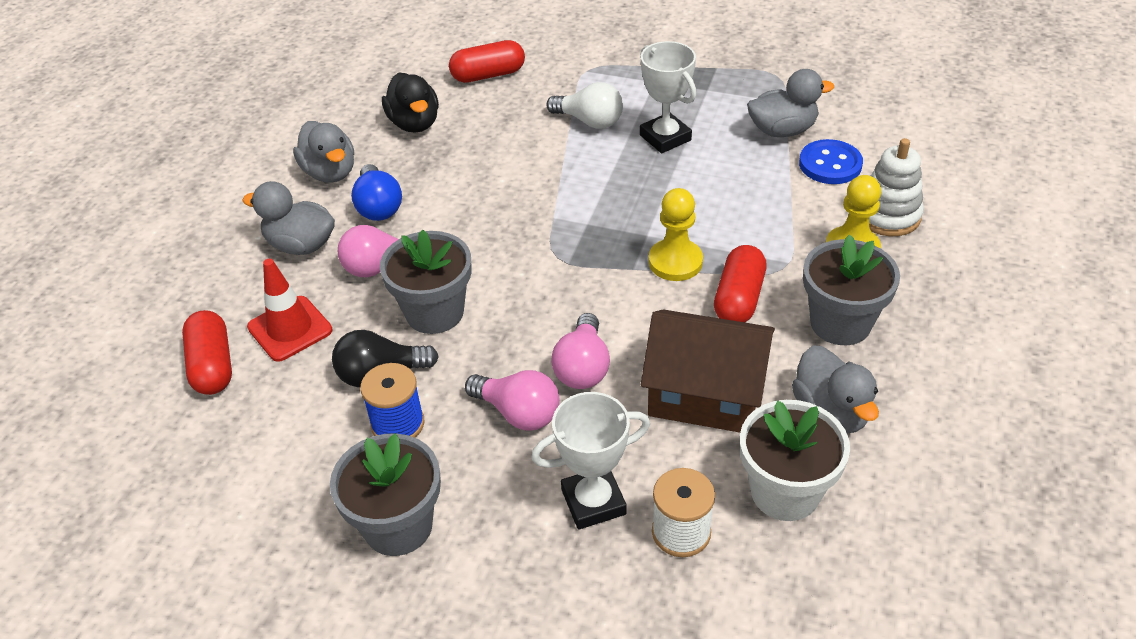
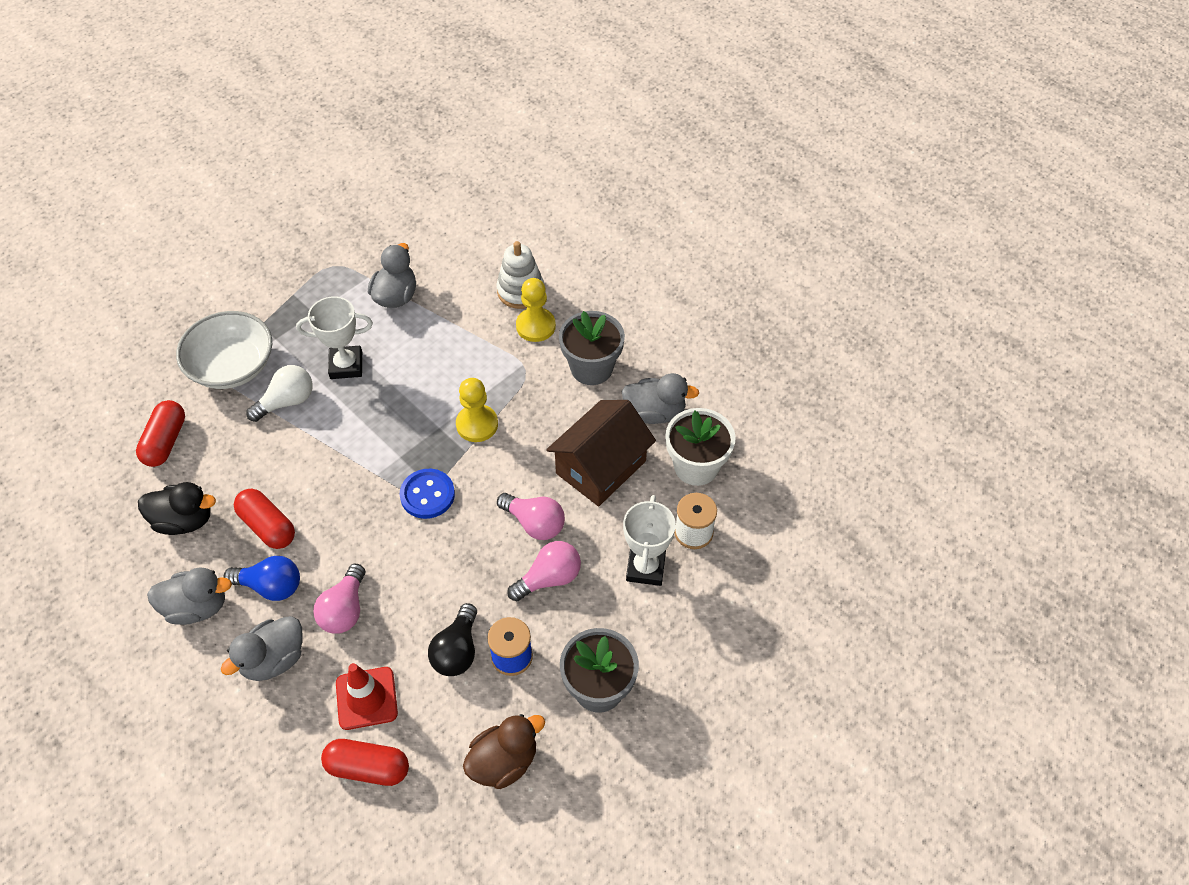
camera: 65 degrees left, 10 degrees up
(263, 475) = (504, 762): none -> brown duck
(434, 312) = (420, 592): grey flower pot -> none
(600, 72) = (232, 366): none -> white bowl
(738, 298) = (535, 408): red capsule -> red capsule (268, 526)
(830, 164) = (451, 291): blue button -> blue button (427, 495)

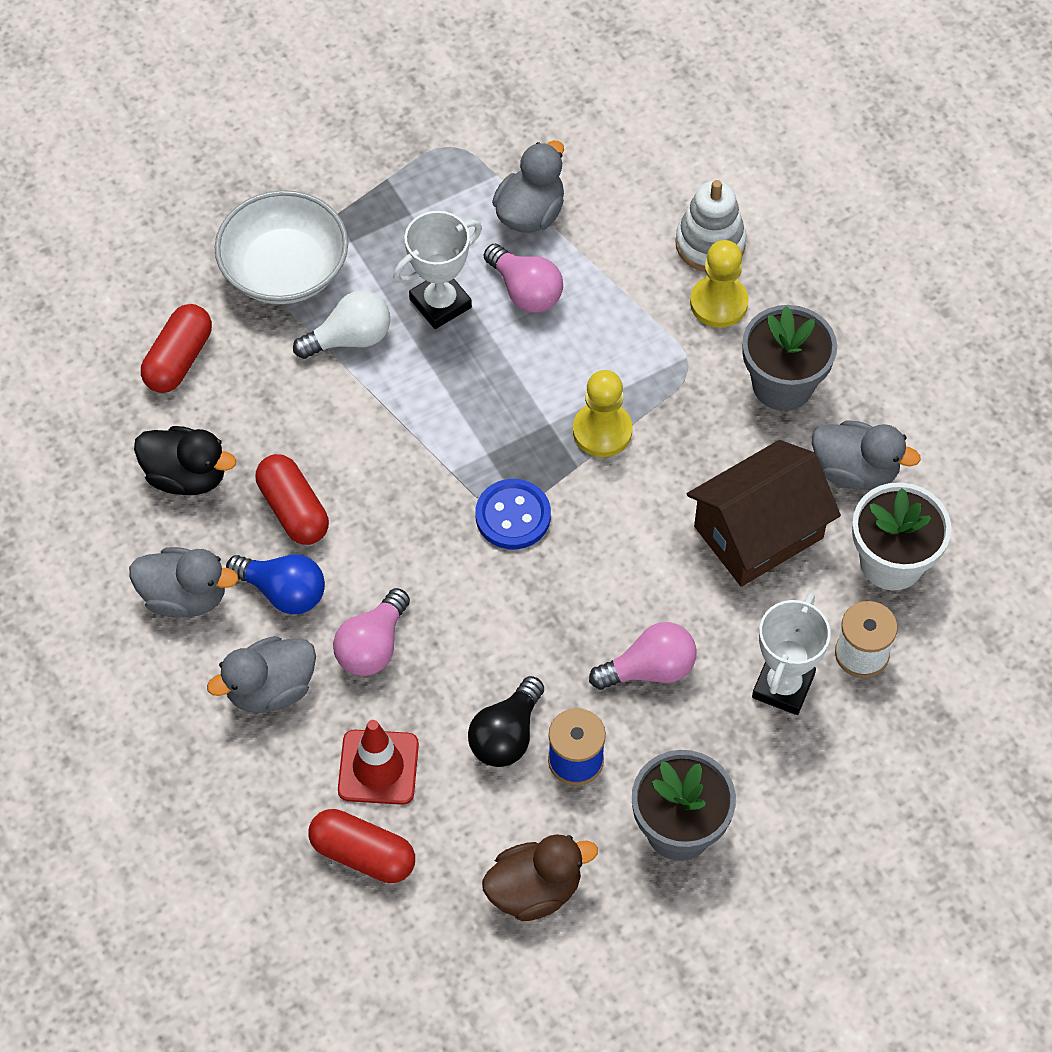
camera: 15 degrees right, 5 degrees up
(346, 365) = (440, 303): white trophy -> white trophy turned 45 degrees counterclockwise
(534, 523) = (648, 590): pink light bulb -> pink light bulb (525, 291)

